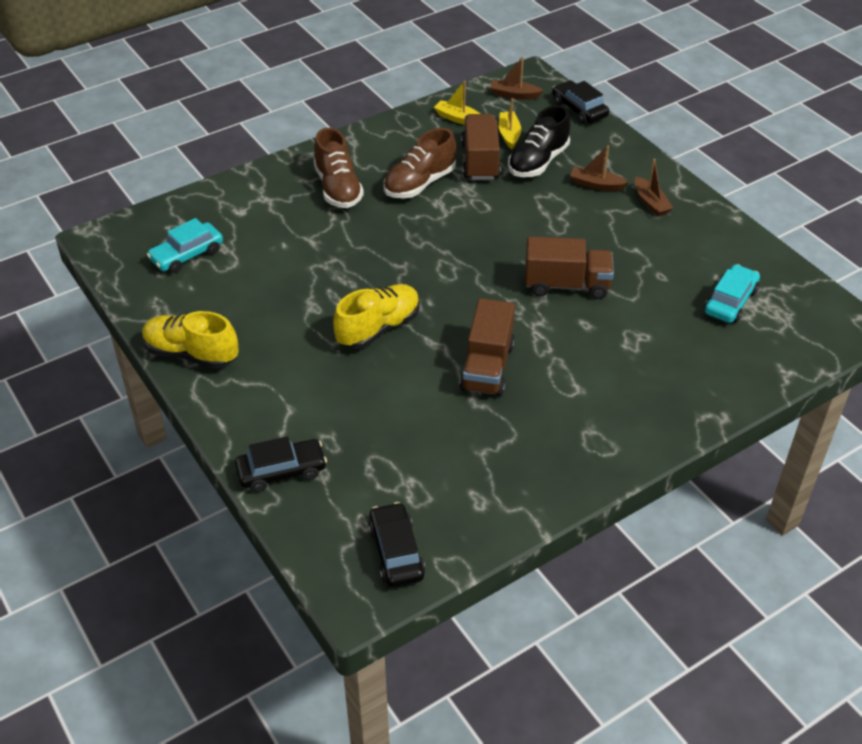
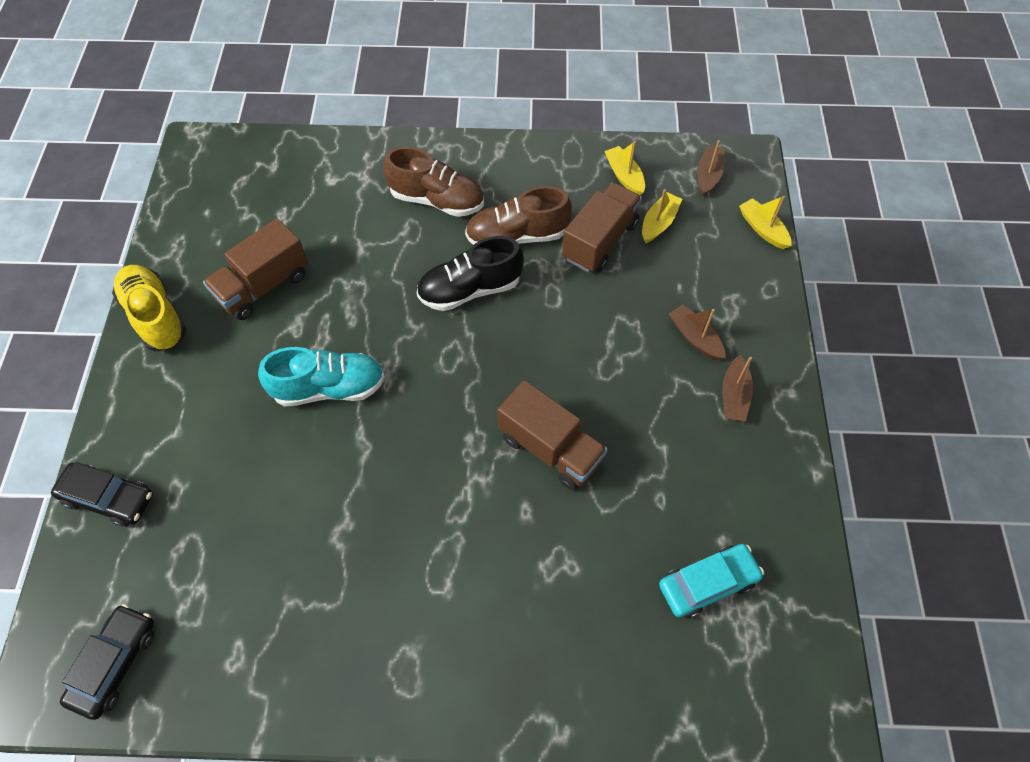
camera: 35 degrees right, 15 degrees up
(187, 255) = (246, 204): turquoise car -> none
(338, 188) = (437, 200): brown shoe -> brown shoe turned 90 degrees counterclockwise
(378, 328) = (329, 388): yellow shoe -> turquoise shoe
(487, 367) = (384, 501): brown truck -> brown truck (263, 286)
(514, 95) = (708, 175): brown boat -> brown boat turned 60 degrees clockwise
(538, 162) = (658, 274): black shoe -> black shoe (470, 290)
(579, 109) = (762, 229): black car -> yellow boat

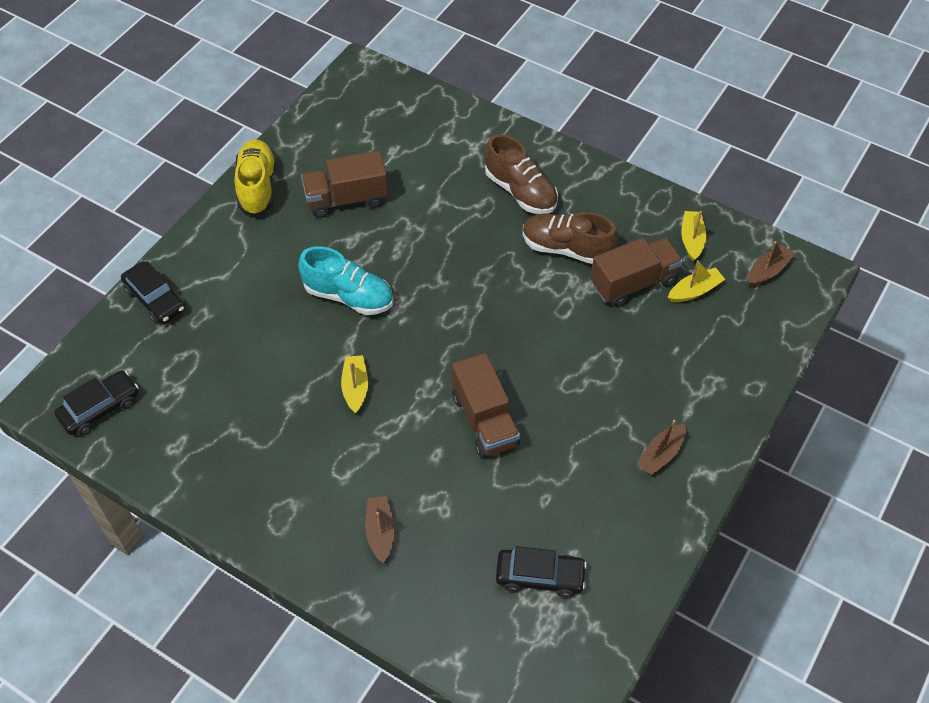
camera: 30 degrees right, 5 degrees down
(470, 290) = (501, 273): black shoe -> none
(695, 337) = (660, 395): brown boat -> brown boat (380, 532)
(708, 584) = (539, 576): turquoise car -> black car
(762, 229) = (784, 337): yellow boat -> yellow boat (355, 387)

